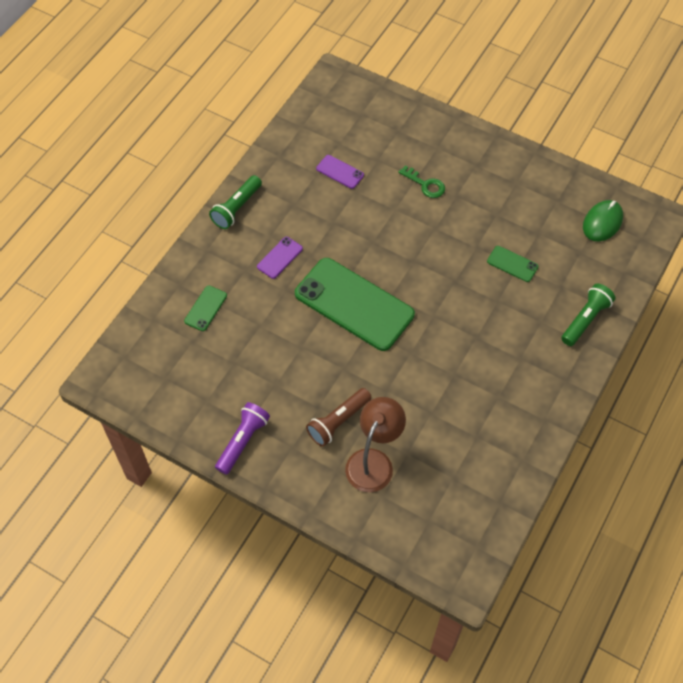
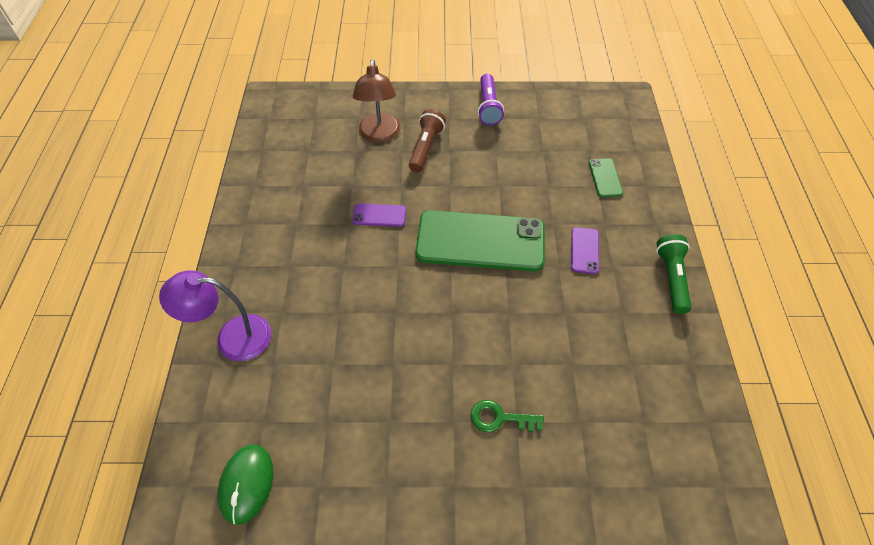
camera: 150 degrees right, 5 degrees down
(340, 172) = (609, 380): purple phone -> purple phone (379, 215)
(512, 264) = (341, 364): green phone -> none
(585, 320) = (232, 337): green flashlight -> purple lamp

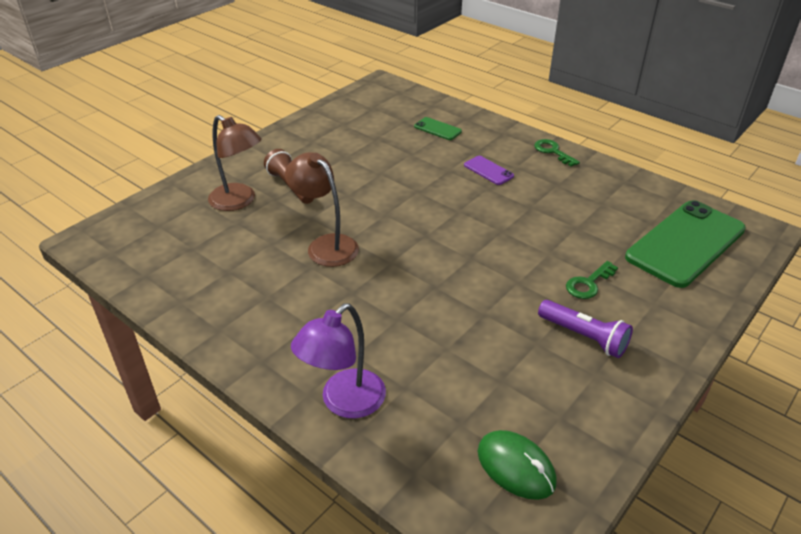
camera: 50 degrees left, 15 degrees down
(379, 215) = (326, 245): purple phone -> brown lamp
(480, 241) = (421, 209): green phone -> green phone (685, 243)
(488, 107) = (296, 137): purple flashlight -> purple flashlight (584, 337)
(671, 278) = (552, 151): green flashlight -> green key

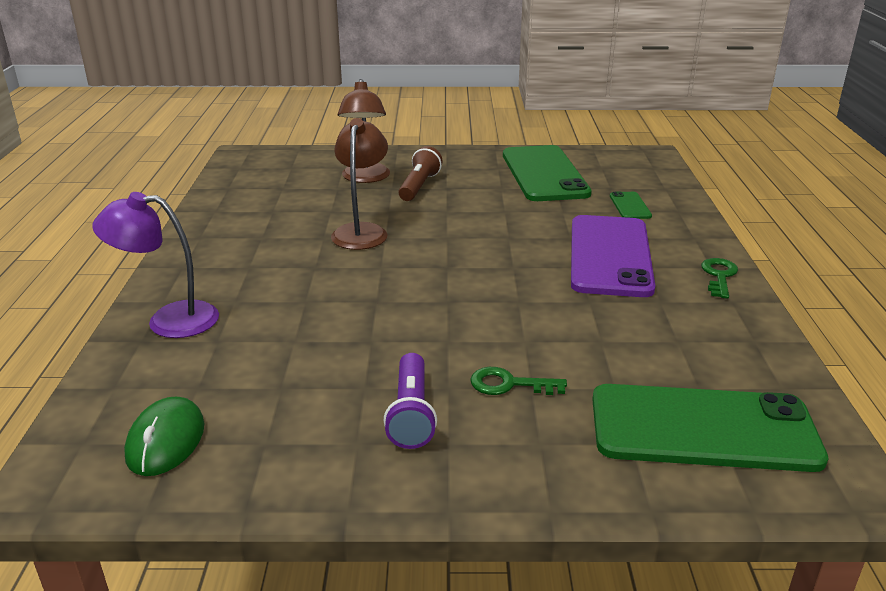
camera: 50 degrees right, 10 degrees down
(350, 131) = (544, 174): none -> green phone
(488, 170) = (610, 256): purple phone -> purple phone, size x2.34

